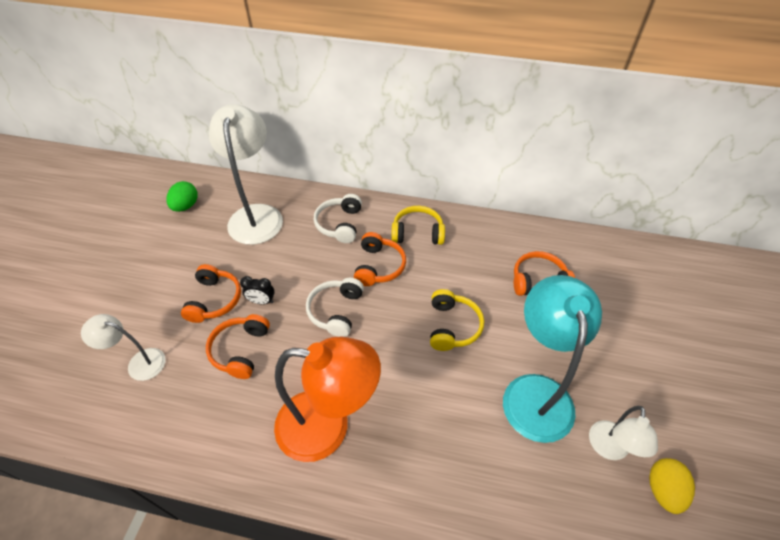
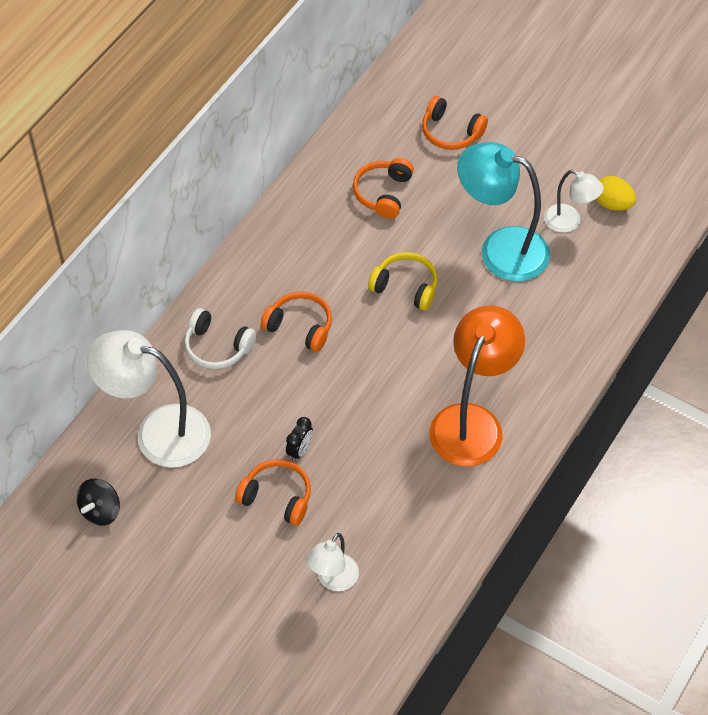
camera: 70 degrees left, 5 degrees up
(186, 206) = (101, 510): green egg -> black spinning top
(240, 350) = (356, 481): orange headphones -> orange headphones (451, 132)
(336, 311) = (343, 383): white headphones -> none
(417, 233) = (268, 274): yellow headphones -> none

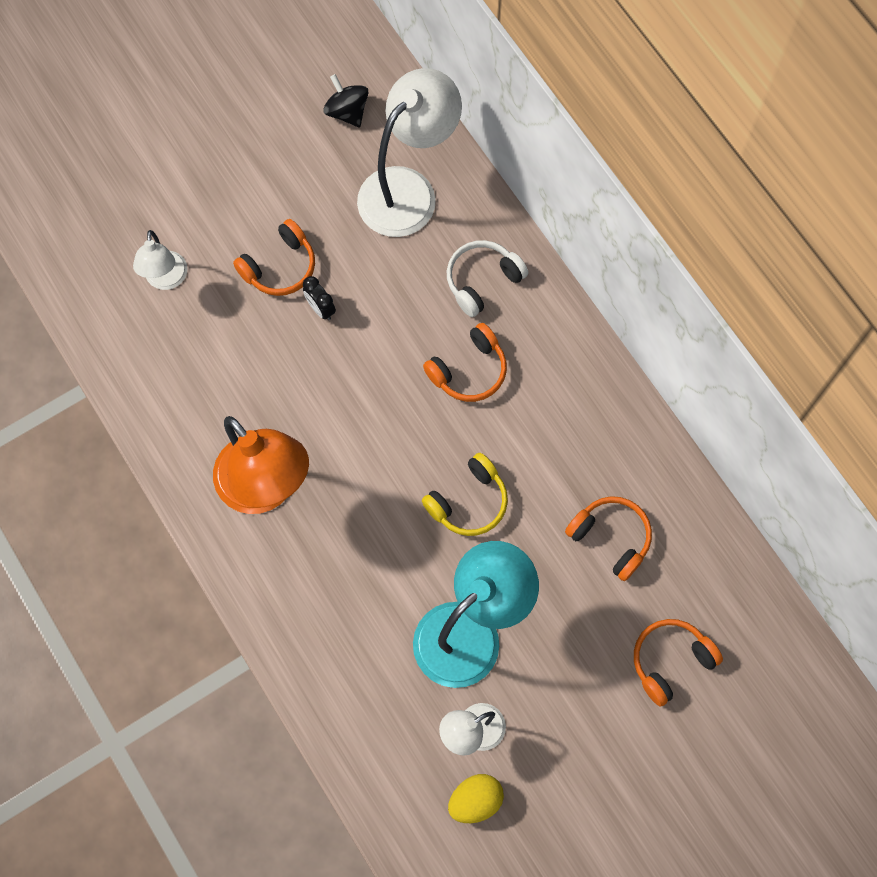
camera: 115 degrees right, 15 degrees up
(333, 580) = (166, 279): white lamp -> white lamp turned 150 degrees counterclockwise

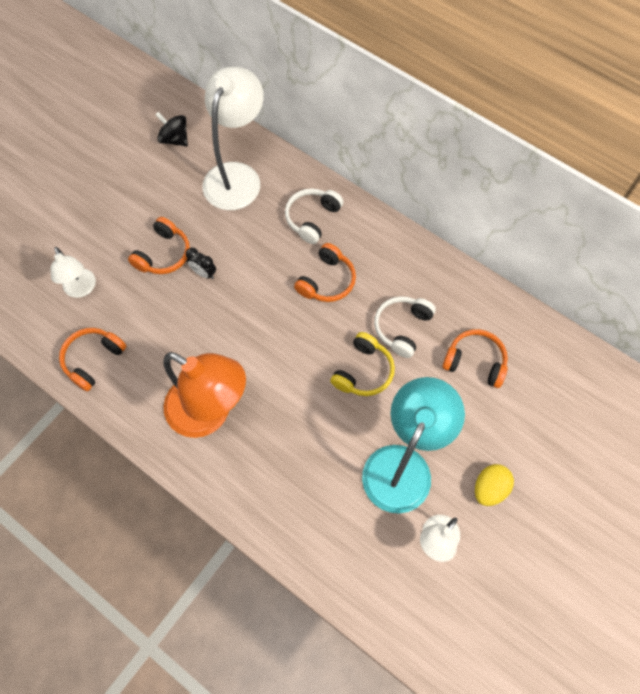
camera: 20 degrees left, 5 degrees down
(475, 800) = (459, 593): yellow egg -> yellow egg (489, 488)
(538, 464) = (402, 328): none -> white headphones
(670, 661) = (555, 434): orange headphones -> orange headphones (93, 360)

